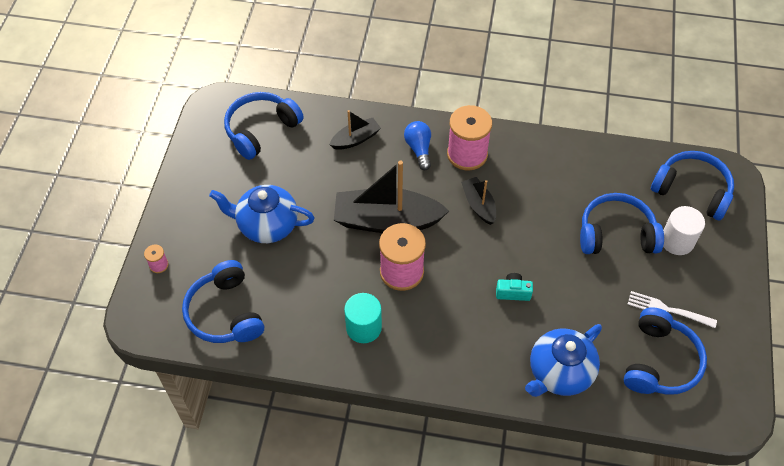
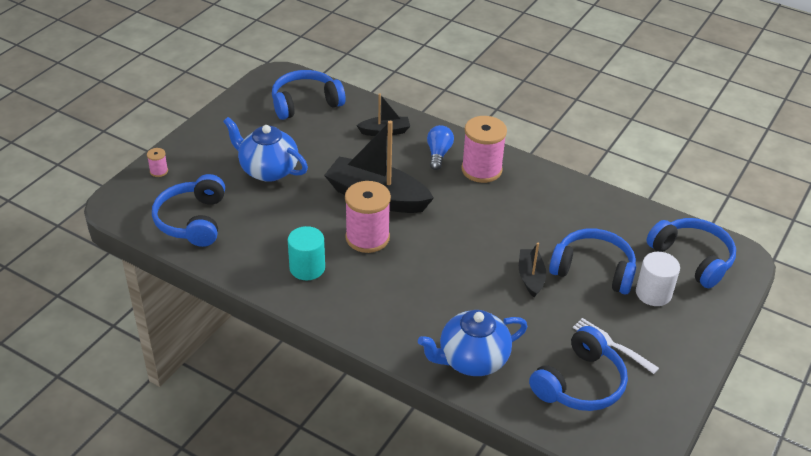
camera: 20 degrees right, 15 degrees down
(479, 205) = (470, 210): black boat -> black boat (530, 277)
(513, 292) = (463, 284): turquoise camera -> none

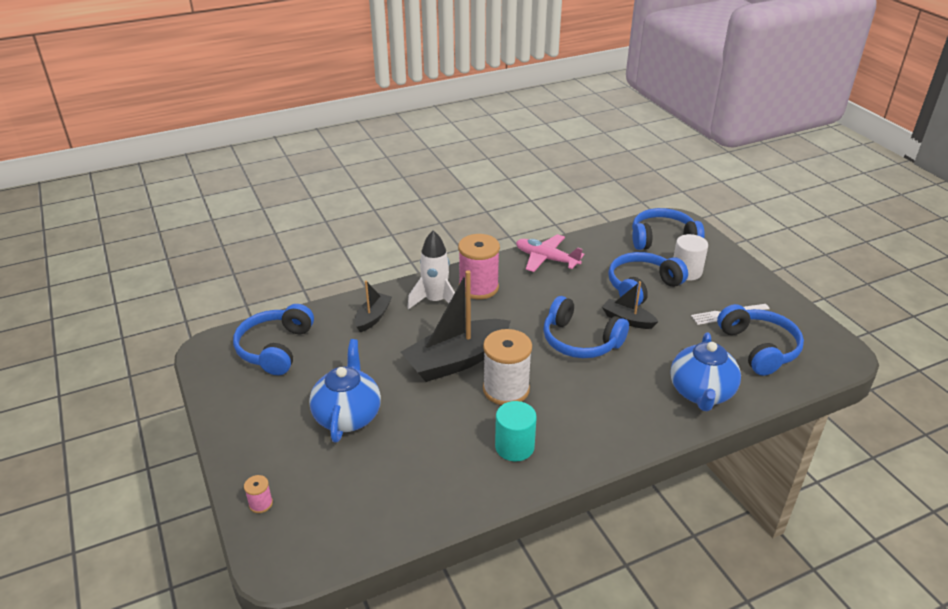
camera: 55 degrees left, 5 degrees down
(192, 221) = (370, 506): blue headphones -> blue headphones (580, 341)
(268, 170) = (348, 416): blue teapot -> blue teapot turned 120 degrees clockwise
(367, 238) = (506, 389): pink spool -> white spool
(438, 154) = (435, 301): blue light bulb -> white rocket
(567, 193) = (546, 259): none -> pink plane

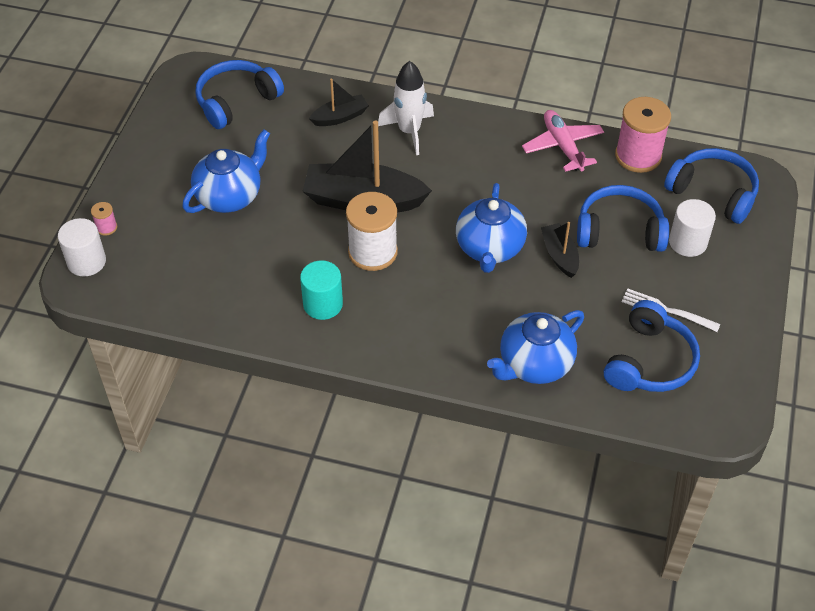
camera: 40 degrees right, 15 degrees up
(272, 543) = (86, 262): none -> white cylinder
(478, 287) = (462, 140): pink spool -> pink spool (638, 156)
(580, 341) = (489, 248): blue headphones -> blue teapot

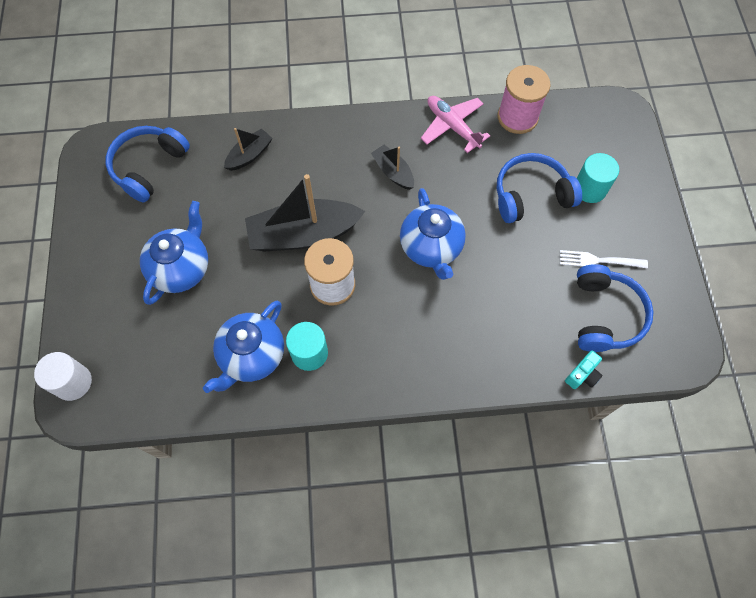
camera: 20 degrees left, 15 degrees up
(106, 227) = (78, 339): pink spool -> none
(409, 131) = (316, 151): white rocket -> none
(534, 364) = (513, 351): blue teapot -> blue teapot (251, 356)
(559, 255) = (492, 235): black boat -> black boat (393, 172)
(599, 407) = (582, 375): none -> turquoise camera
(687, 242) = (590, 189): white cylinder -> turquoise cylinder
(713, 192) = (591, 134): blue headphones -> none

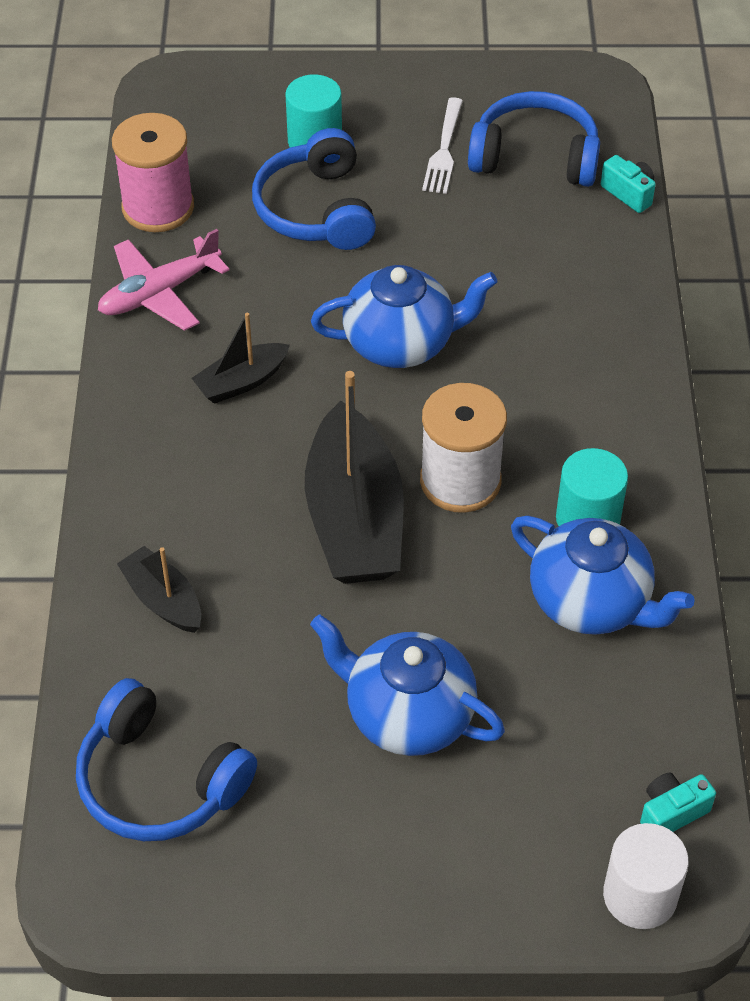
camera: 85 degrees left, 15 degrees down
(119, 398) = (671, 812): none -> turquoise camera

